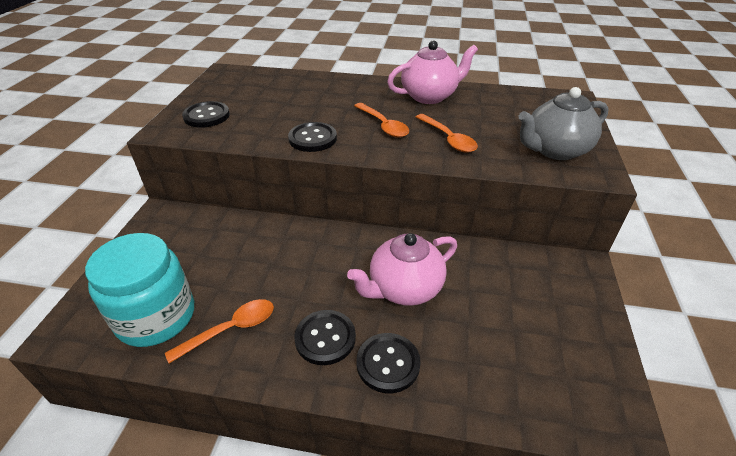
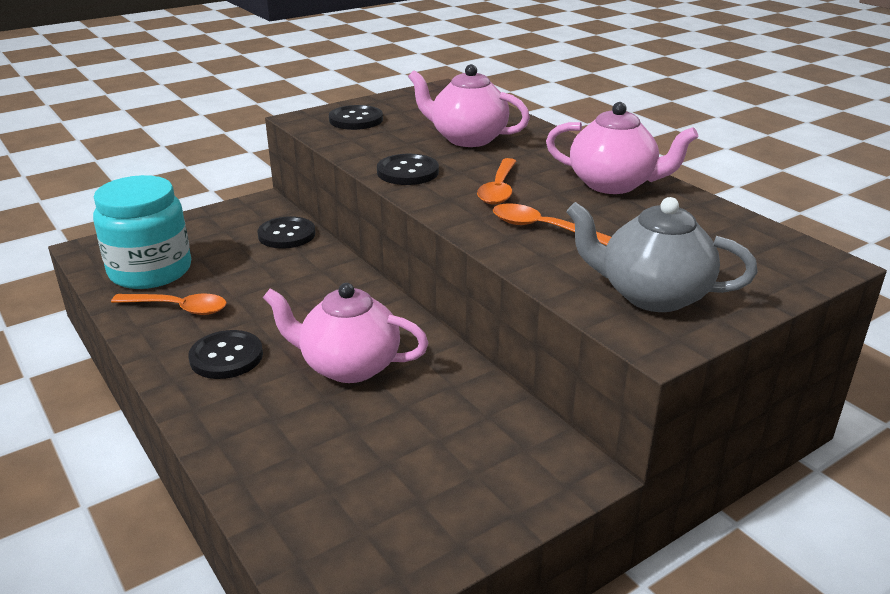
camera: 45 degrees right, 10 degrees down
(305, 100) = (467, 138): none -> pink teapot
(388, 363) = (238, 405): black button -> black button (286, 235)
(448, 139) = (543, 229): orange spoon -> orange spoon turned 105 degrees clockwise

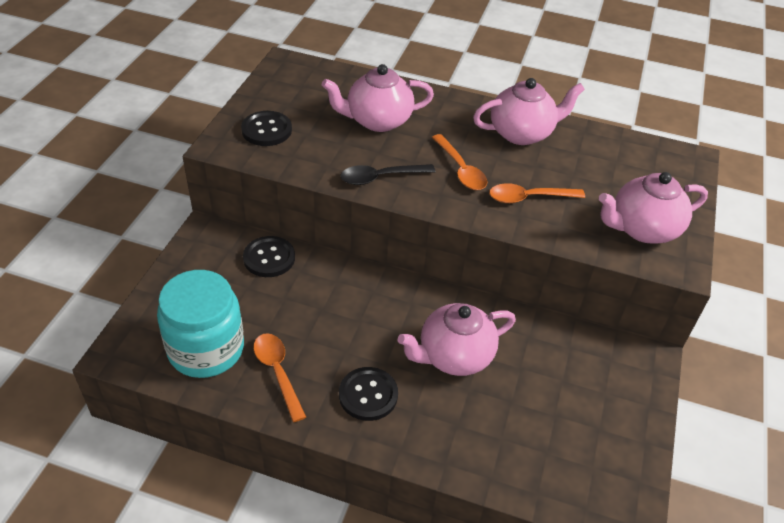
camera: 40 degrees left, 15 degrees up
(178, 308) = (277, 372): orange spoon -> orange spoon turned 90 degrees counterclockwise
(407, 172) = (381, 177): black button -> black spoon
(652, 295) = (642, 229): grey teapot -> pink teapot

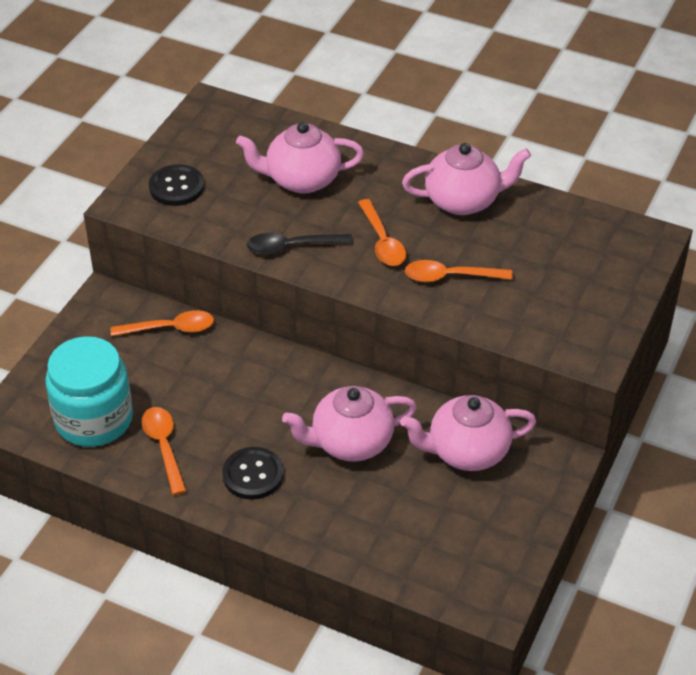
camera: 10 degrees right, 0 degrees up
(269, 258) = (170, 328): black button -> orange spoon
(642, 229) = (566, 317): pink teapot -> pink teapot (467, 451)

